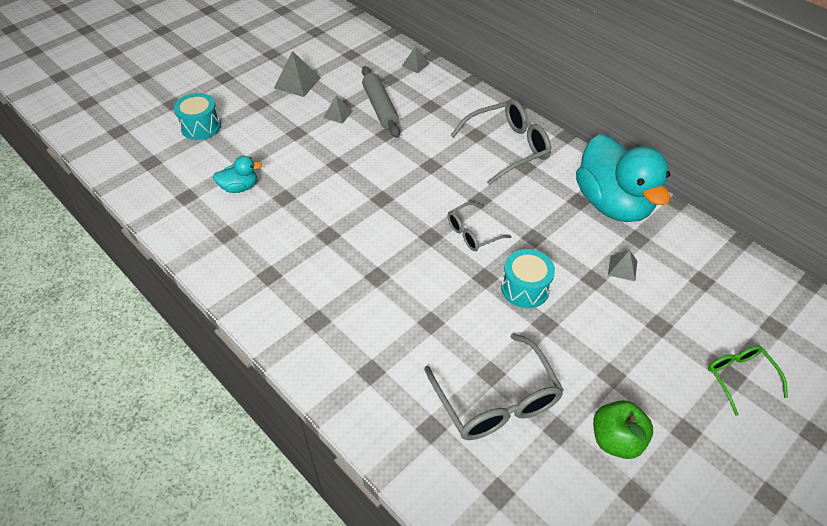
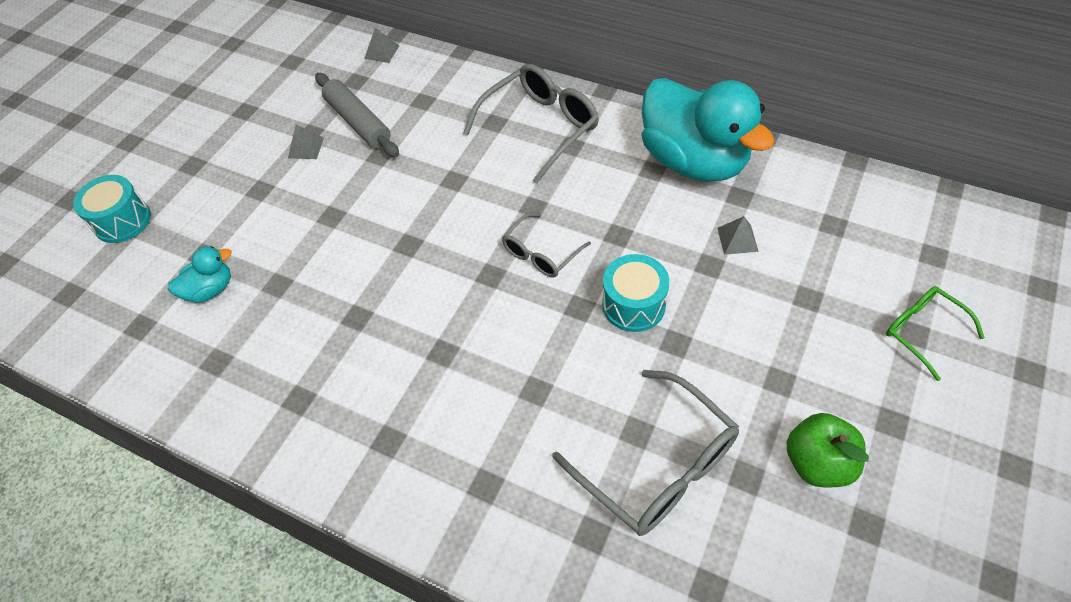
camera: 15 degrees left, 5 degrees up
(297, 82) = (234, 120): grey pyramid -> none

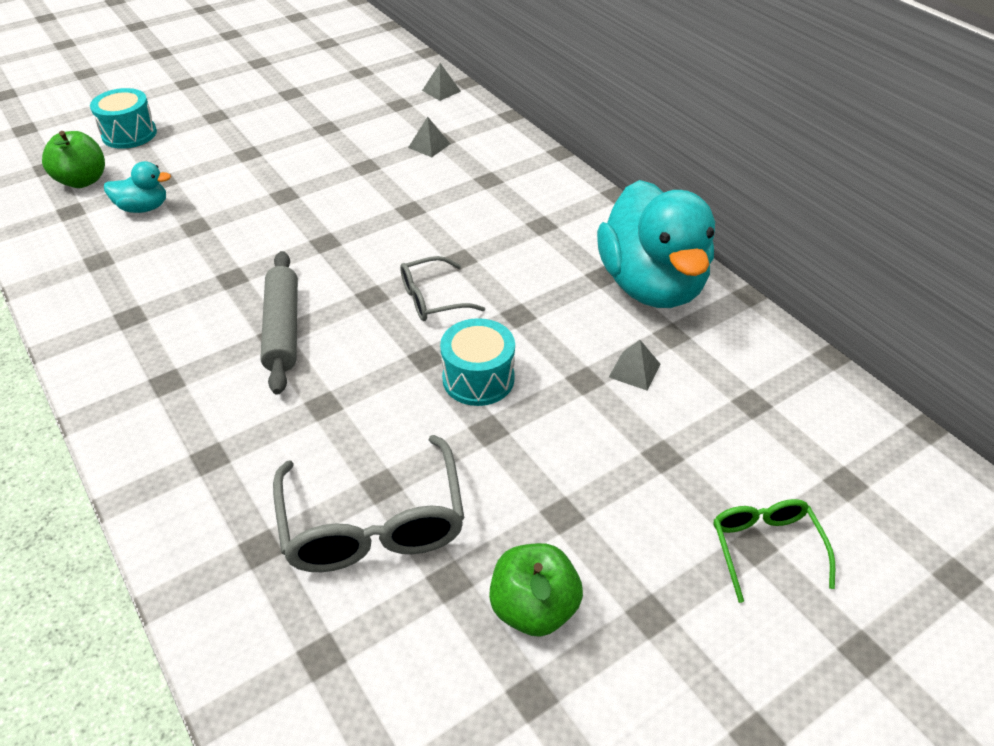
camera: 25 degrees right, 10 degrees down
(121, 290) = (83, 181): none -> green apple
(306, 147) = (312, 137): grey pyramid -> grey pyramid (429, 145)
(358, 122) = (371, 135): grey rolling pin -> grey rolling pin (282, 329)
(541, 127) = (527, 199): grey glasses -> none

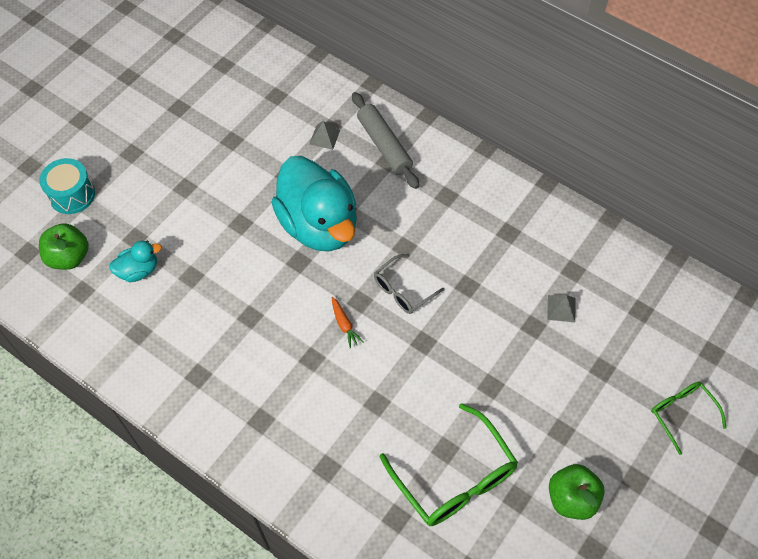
camera: 20 degrees left, 15 degrees up
(282, 329) = (314, 350): grey rolling pin -> grey rolling pin (384, 145)
(337, 313) = (344, 324): none -> orange carrot
(373, 524) = (455, 478): grey glasses -> green glasses
(441, 91) = (302, 70): grey pyramid -> none
(478, 378) = (466, 348): turquoise drum -> none
(651, 285) = (544, 231): turquoise duck -> turquoise duck (319, 225)

